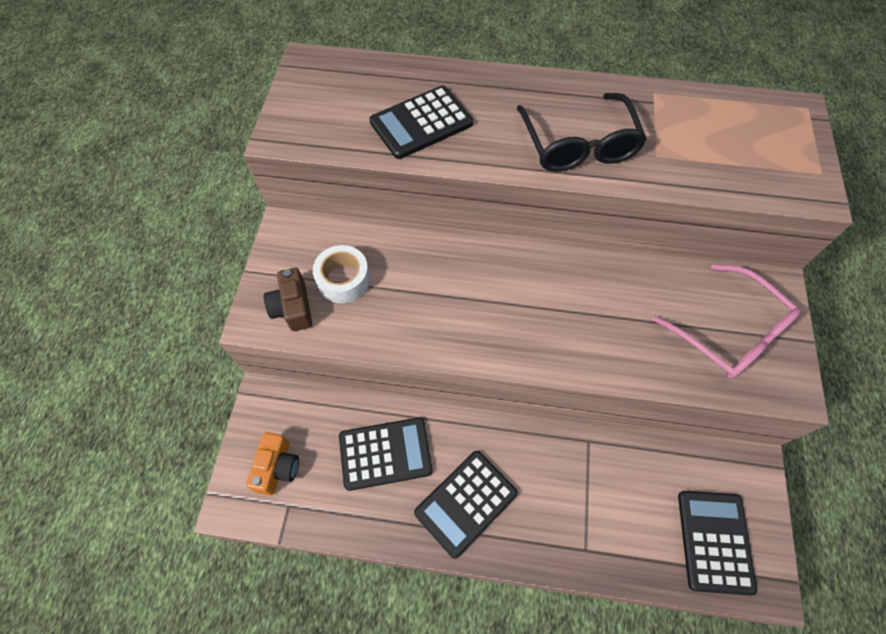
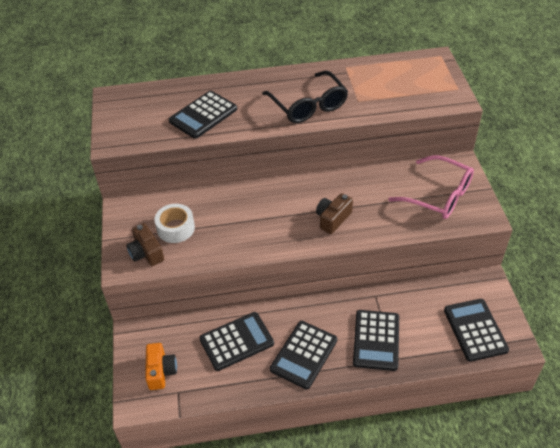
camera: 15 degrees left, 15 degrees down
(562, 327) = (333, 219): none -> brown camera
(570, 512) = (376, 340): none -> black calculator

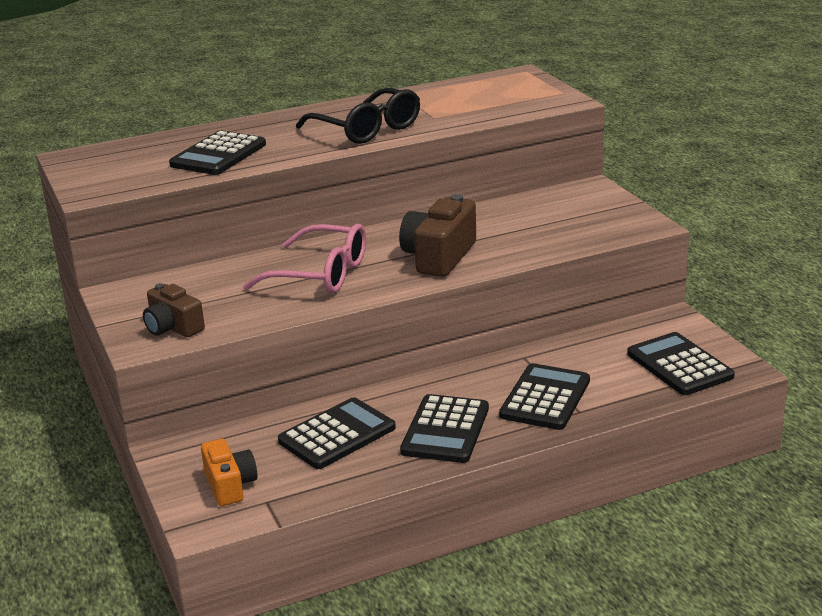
camera: 15 degrees left, 20 degrees down
(175, 228) = (208, 298): white tape -> none
(333, 219) = (439, 257): brown camera -> brown camera, size x1.54
(376, 340) = (545, 398): black calculator -> black calculator turned 150 degrees counterclockwise
(438, 196) = (576, 217): pink glasses -> pink glasses (320, 274)

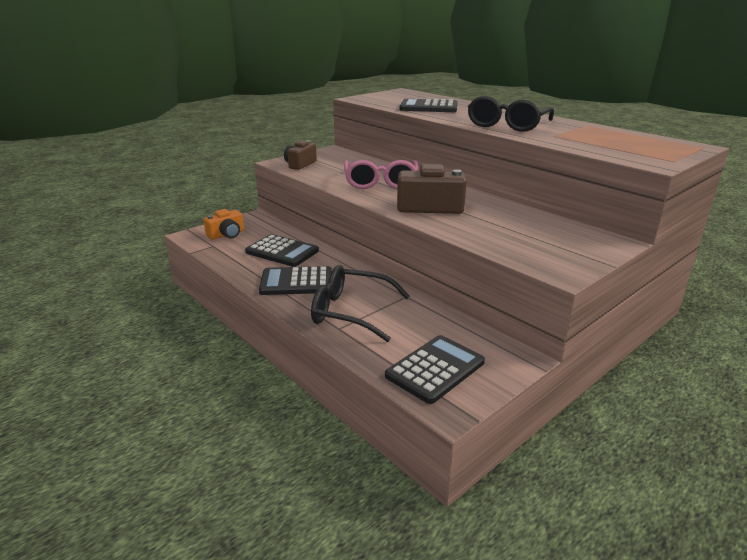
camera: 70 degrees right, 0 degrees up
(545, 398) = (351, 312): black calculator -> black glasses

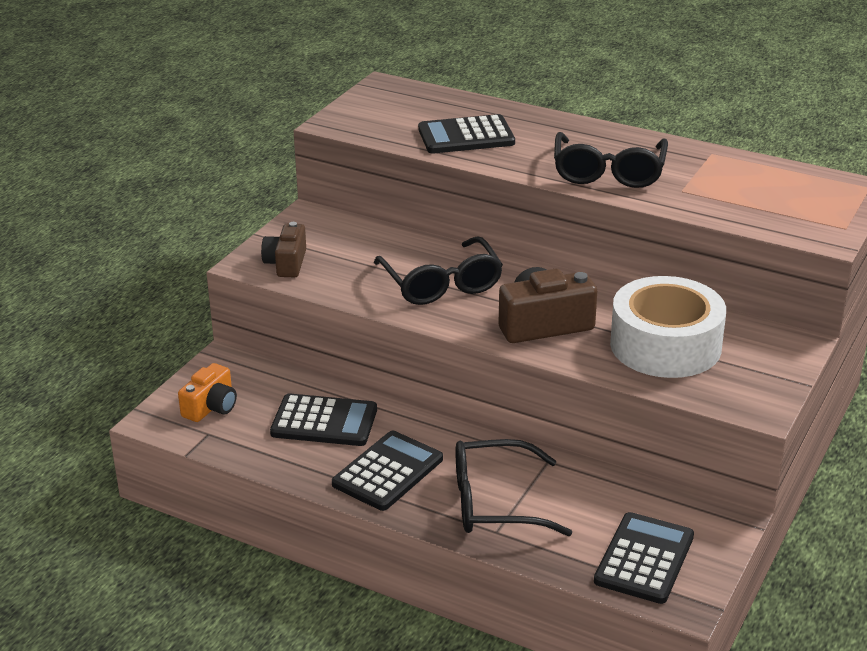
camera: 20 degrees left, 5 degrees up
(296, 282) = (388, 472): black calculator -> black calculator turned 150 degrees clockwise
(381, 182) = (441, 284): pink glasses -> black glasses
(509, 228) = (665, 345): none -> white tape

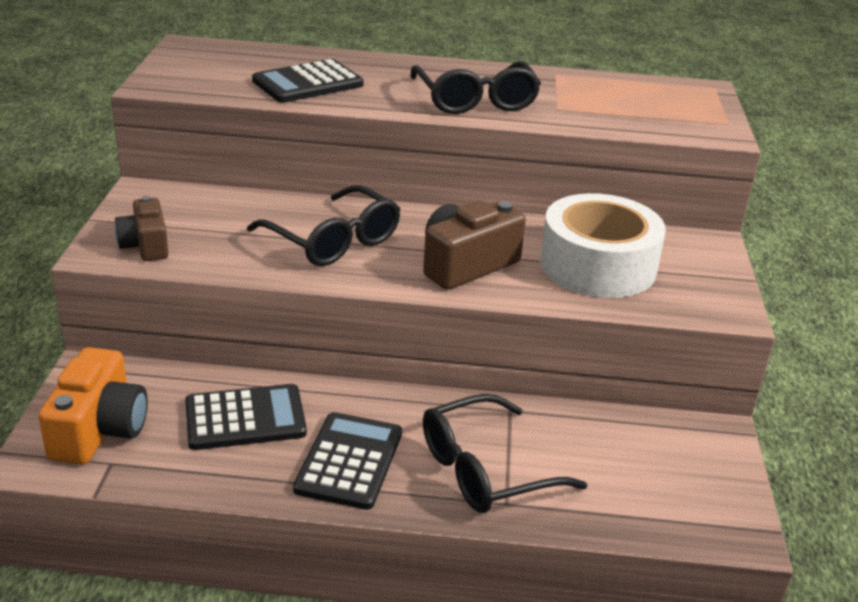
camera: 25 degrees left, 0 degrees up
(211, 407) = (99, 429): orange camera -> orange camera, size x1.54
(644, 559) = (672, 495): black calculator -> none

